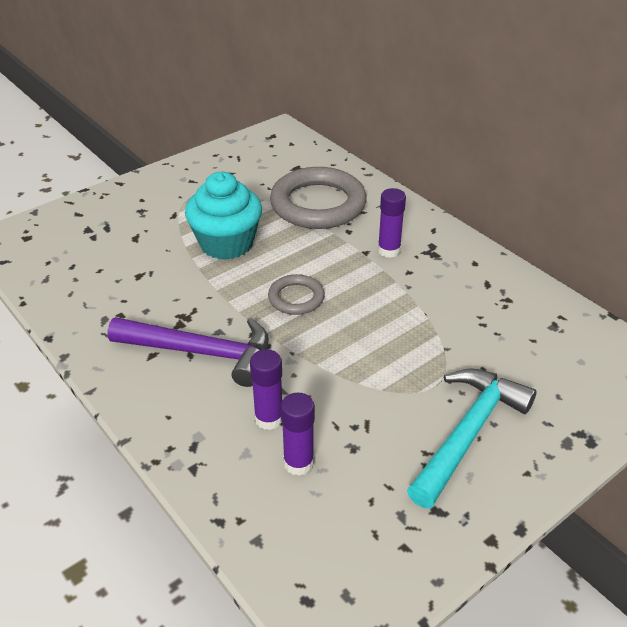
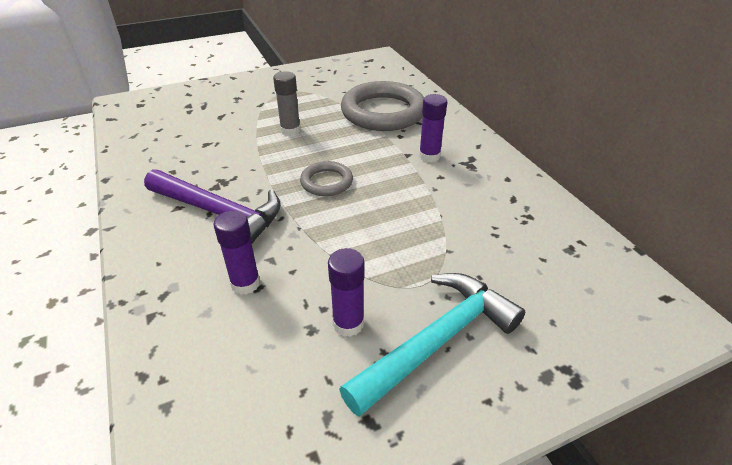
camera: 15 degrees right, 0 degrees up
(226, 243) = (290, 130): turquoise cupcake -> grey glue stick
(298, 463) = (250, 333): purple glue stick -> purple glue stick (348, 324)

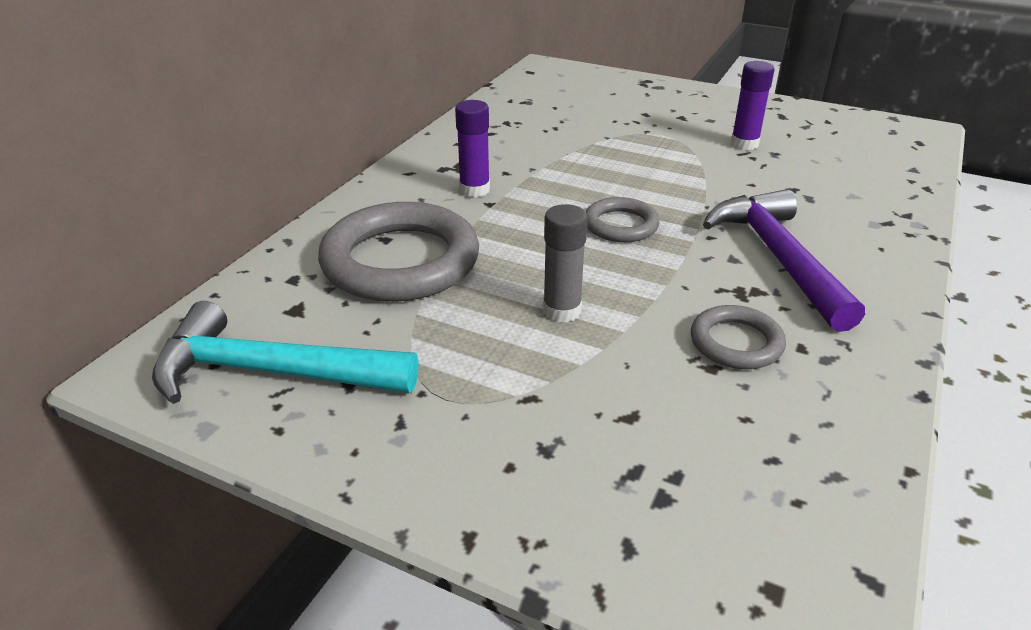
camera: 130 degrees left, 5 degrees down
(204, 157) = (736, 343): none -> grey ring
(245, 283) = (802, 195): purple glue stick -> none
(437, 341) = (696, 116): turquoise hammer -> turquoise hammer (271, 372)

